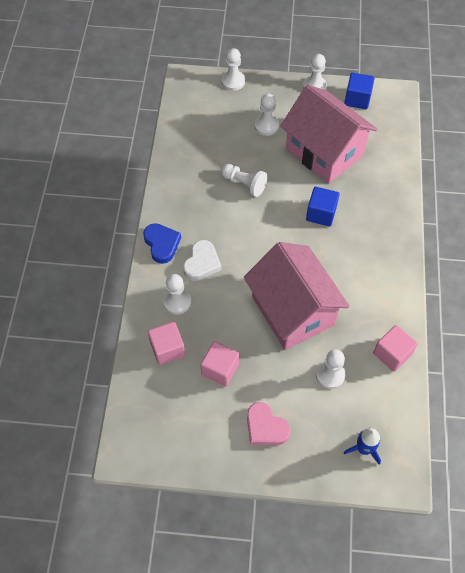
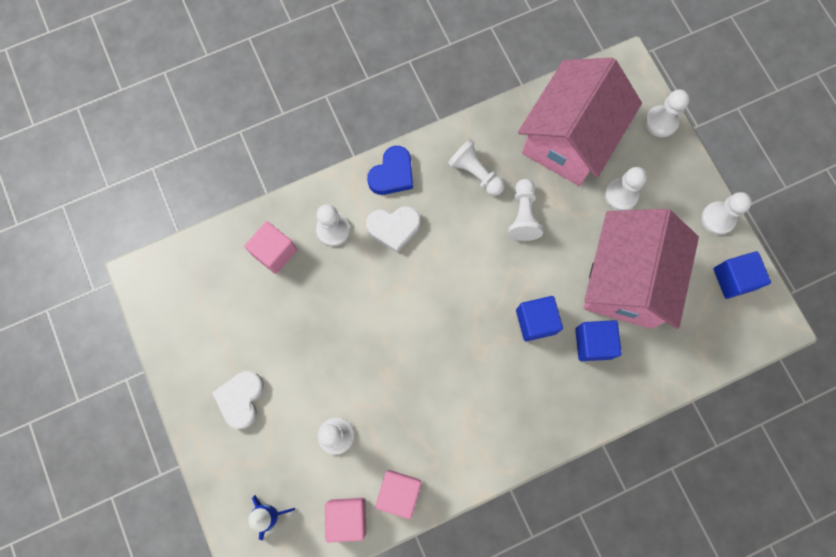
camera: 60 degrees right, 15 degrees up
(196, 195) = (475, 173): none -> white pawn
(220, 369) = (280, 317): pink cube -> pink cube (347, 517)
(265, 427) = (241, 399): pink heart -> white heart
(292, 311) = (391, 356): pink house -> pink house (569, 139)
(354, 190) = (593, 343): none -> blue cube

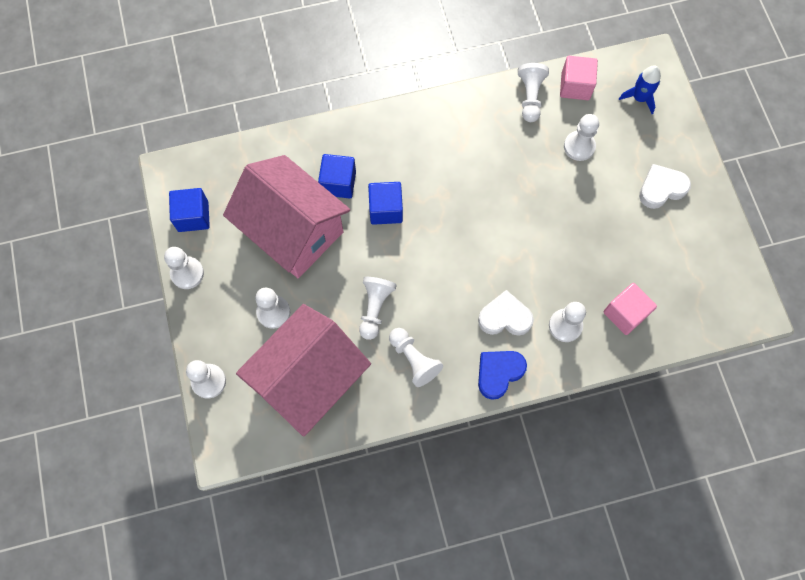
camera: 170 degrees left, 5 degrees down
(241, 399) = (661, 188): white heart -> white heart turned 135 degrees counterclockwise
(399, 492) = (530, 97): pink cube -> white pawn
(626, 280) = (293, 231): pink house -> pink house turned 75 degrees counterclockwise

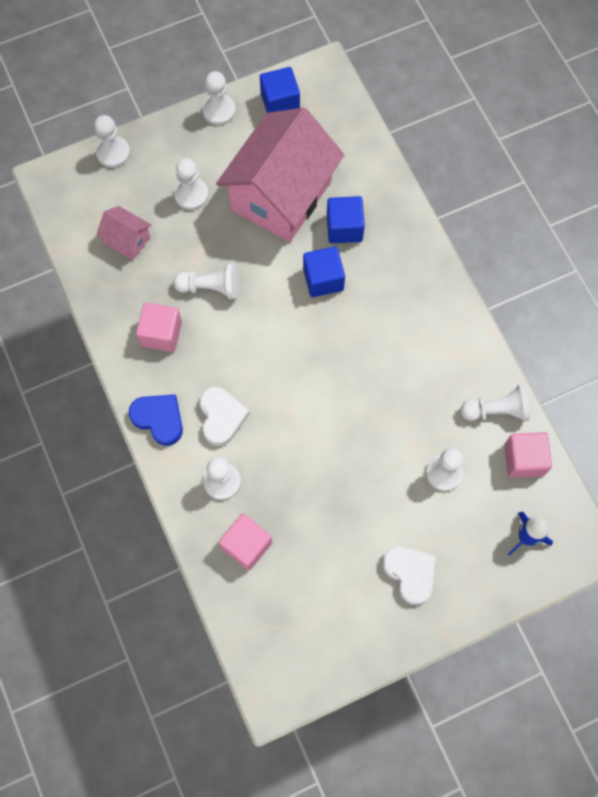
camera: 80 degrees right, 0 degrees up
(309, 379) = (127, 240): pink house -> pink house, size x0.43
(414, 360) = (161, 334): white pawn -> pink cube

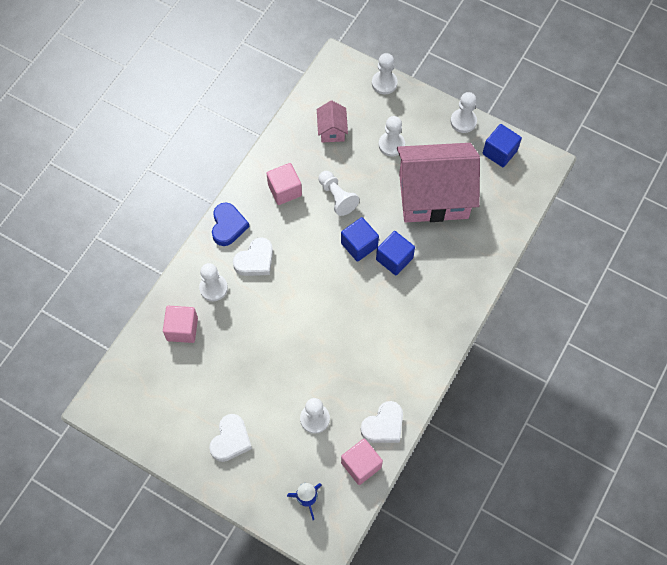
camera: 55 degrees right, 5 degrees down
(344, 228) = (441, 248): blue cube -> blue cube (359, 245)
(496, 410) = (383, 425): white pawn -> white heart

